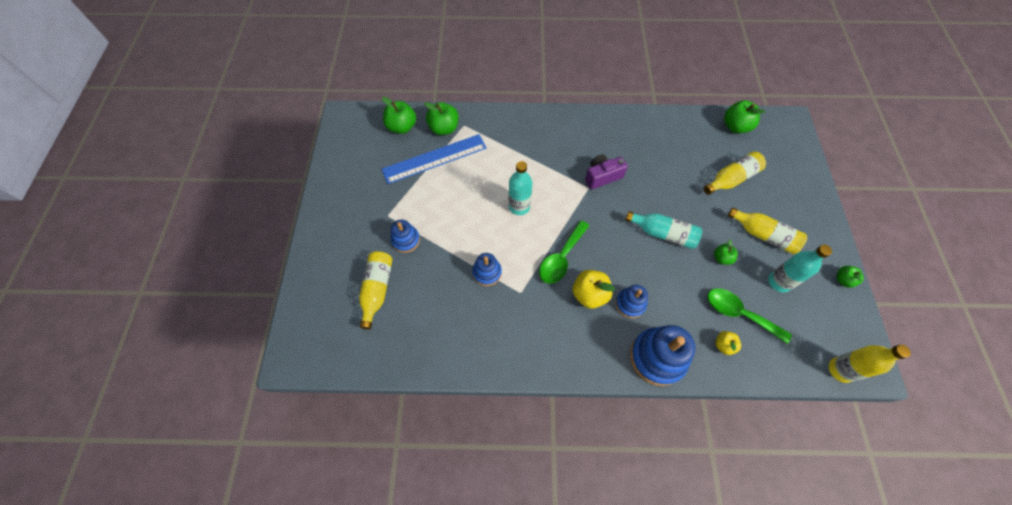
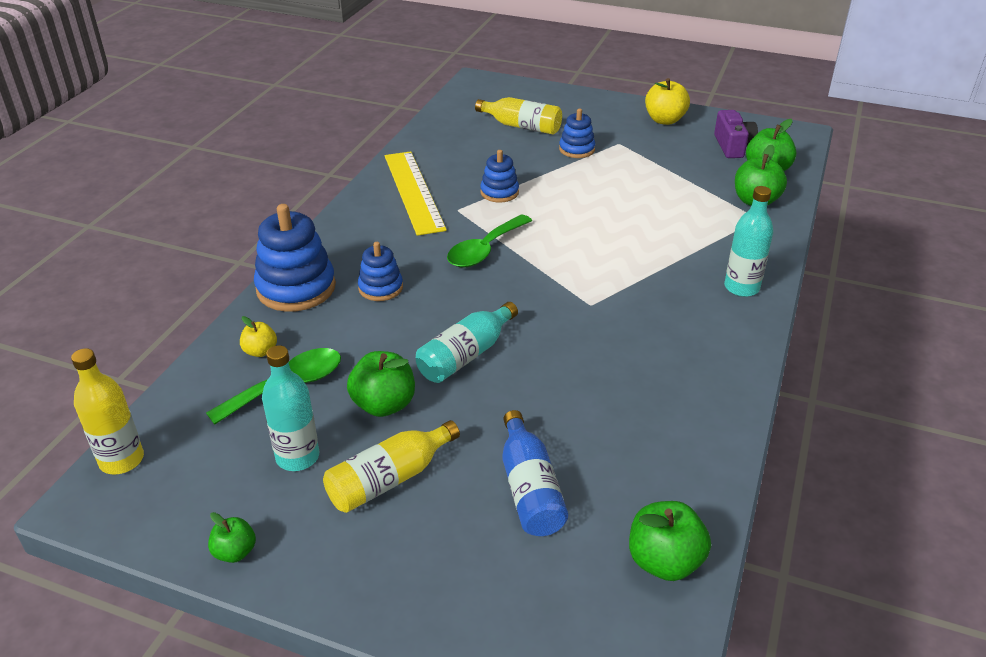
camera: 110 degrees right, 25 degrees down
(434, 159) = (698, 185): blue ruler -> none
(507, 332) = (414, 191): none -> yellow ruler
(519, 206) = (586, 235): turquoise bottle -> turquoise bottle (741, 287)
(561, 258) = (484, 250): green spoon -> green spoon turned 105 degrees counterclockwise
(589, 294) = (417, 259): yellow apple -> yellow apple (664, 120)
(602, 176) = (606, 324): purple camera -> purple camera (733, 146)
(721, 258) = (384, 405): green apple -> green apple, size x1.72
(731, 179) = (529, 489): yellow bottle -> blue bottle

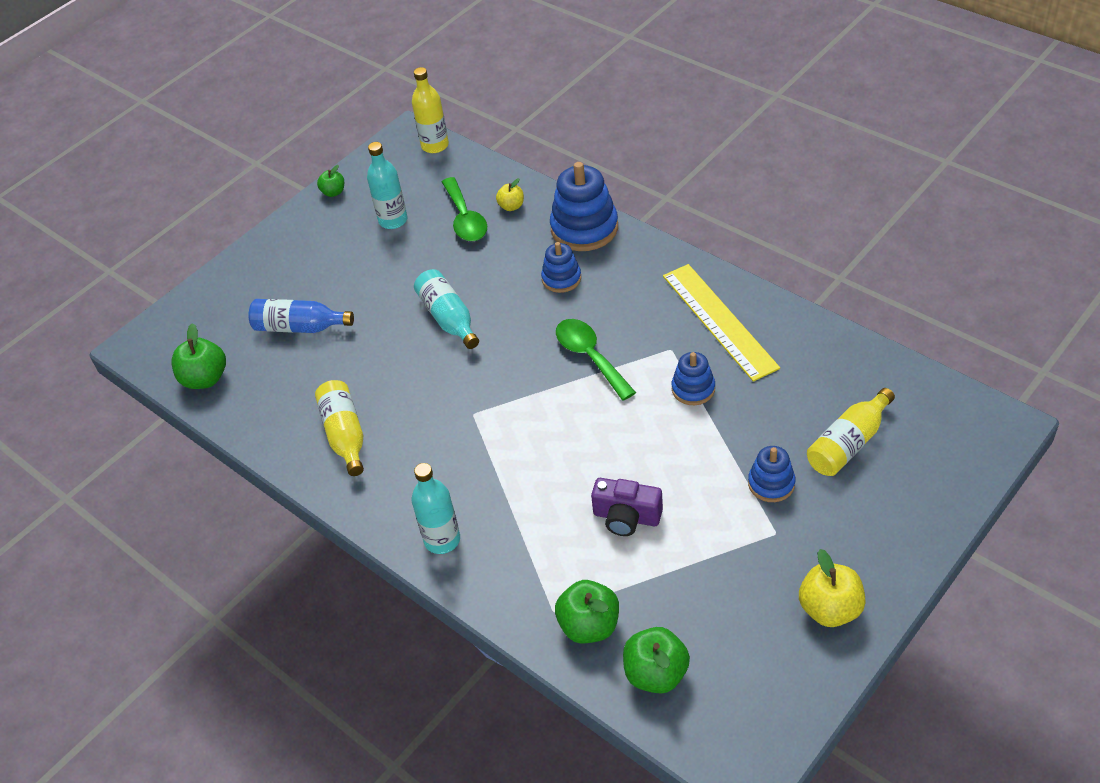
camera: 115 degrees right, 10 degrees up
(384, 405) = (419, 265): green apple -> none
(389, 479) = (348, 261): yellow bottle -> yellow bottle (345, 435)
(414, 191) = (719, 321): yellow ruler -> yellow ruler turned 60 degrees clockwise
(733, 146) = (731, 662): purple camera -> purple camera (626, 517)

